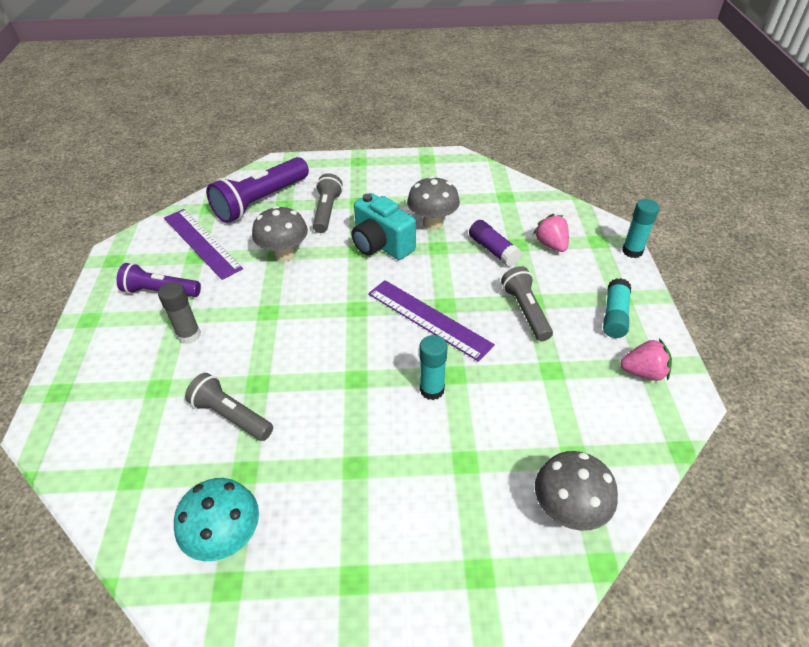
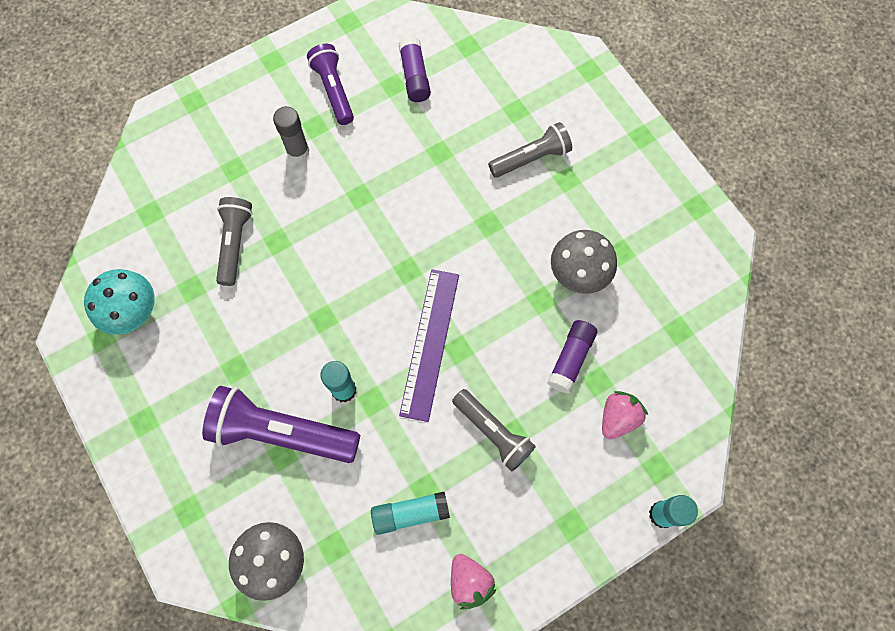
camera: 60 degrees right, 25 degrees up
(202, 242) = (414, 76): purple ruler -> purple glue stick
(261, 201) = (507, 85): purple flashlight -> purple flashlight (281, 432)
(284, 254) = (442, 160): grey mushroom -> none
(381, 245) = (510, 242): turquoise camera -> none
(525, 311) = (493, 432): grey flashlight -> grey flashlight turned 90 degrees clockwise
(614, 316) = (537, 527): turquoise glue stick -> turquoise glue stick (410, 513)

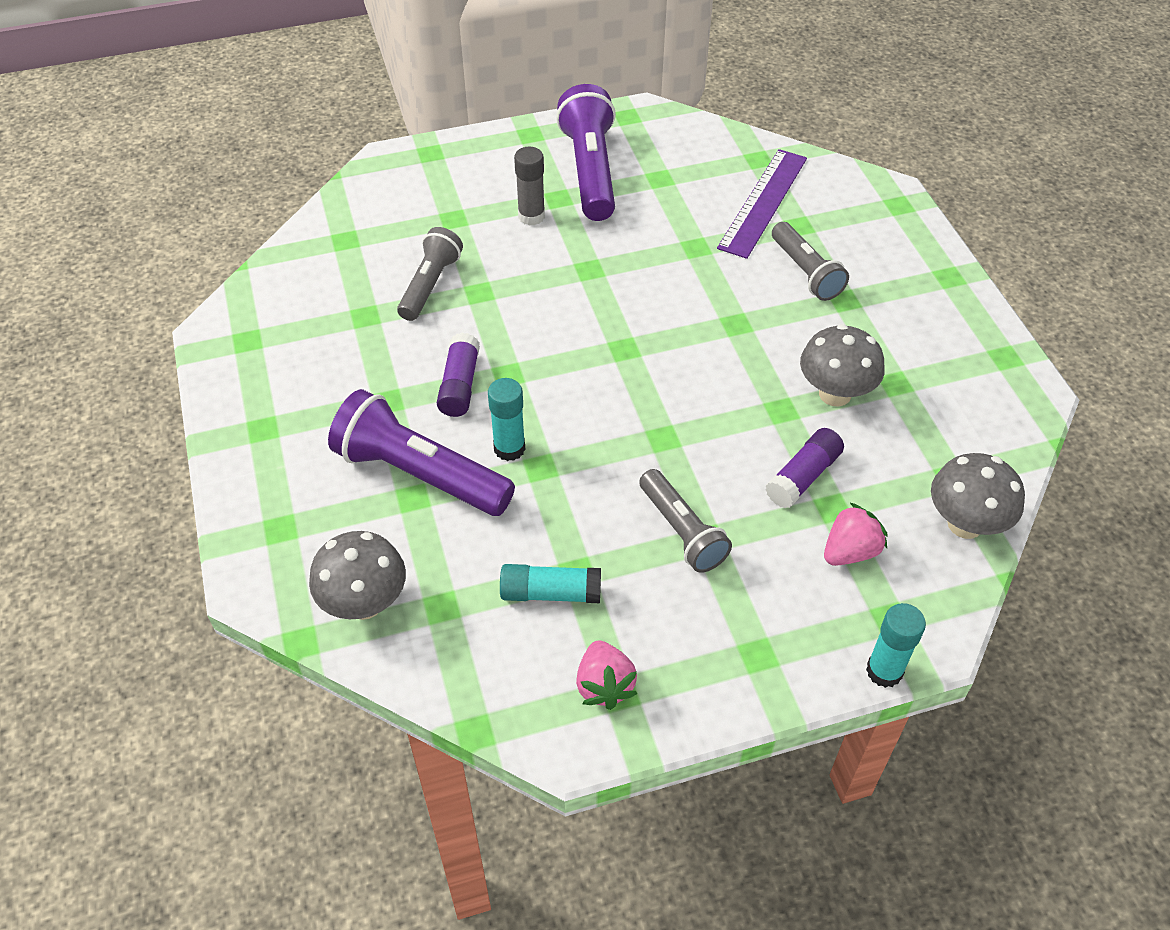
camera: 15 degrees right, 20 degrees down
(134, 313) = (292, 325): turquoise mushroom -> none
(333, 90) = (590, 171): purple flashlight -> purple flashlight, size x1.59
(414, 76) = (687, 175): purple glue stick -> purple glue stick (459, 385)
(430, 343) = (629, 424): purple ruler -> purple ruler (763, 202)
(531, 158) = (805, 272): grey flashlight -> grey flashlight turned 75 degrees clockwise
(694, 371) = (965, 524): none -> grey mushroom

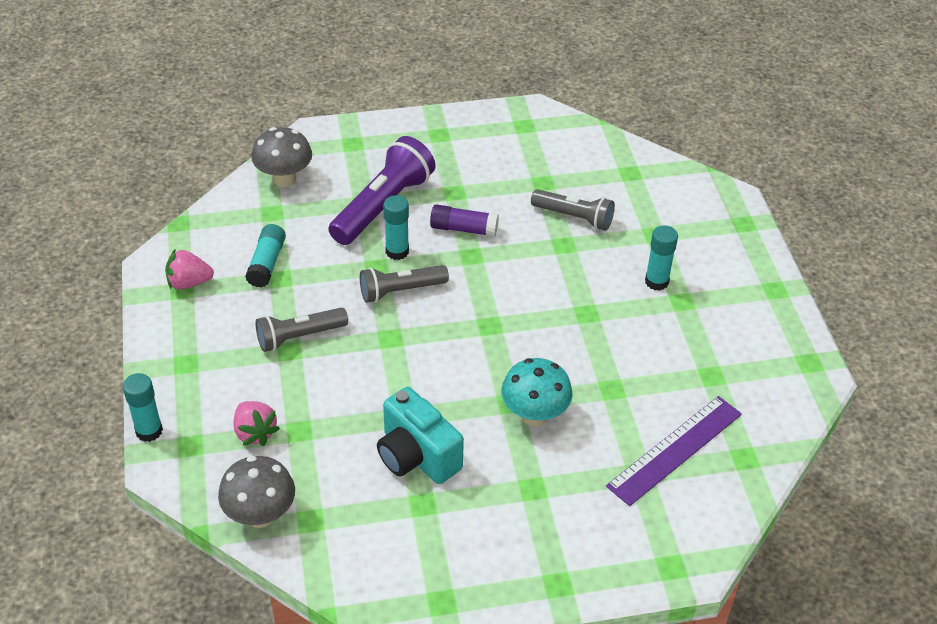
camera: 95 degrees right, 5 degrees down
(531, 216) = (656, 282): grey glue stick -> turquoise glue stick
(590, 171) = (721, 326): purple flashlight -> none
(748, 303) = (534, 415): none -> turquoise mushroom
(763, 202) = (675, 449): purple ruler -> purple ruler turned 75 degrees counterclockwise
(803, 477) = (333, 417): purple glue stick -> none
(805, 272) = (572, 465): grey flashlight -> grey flashlight (400, 291)
(835, 394) = (417, 456): grey mushroom -> turquoise camera

